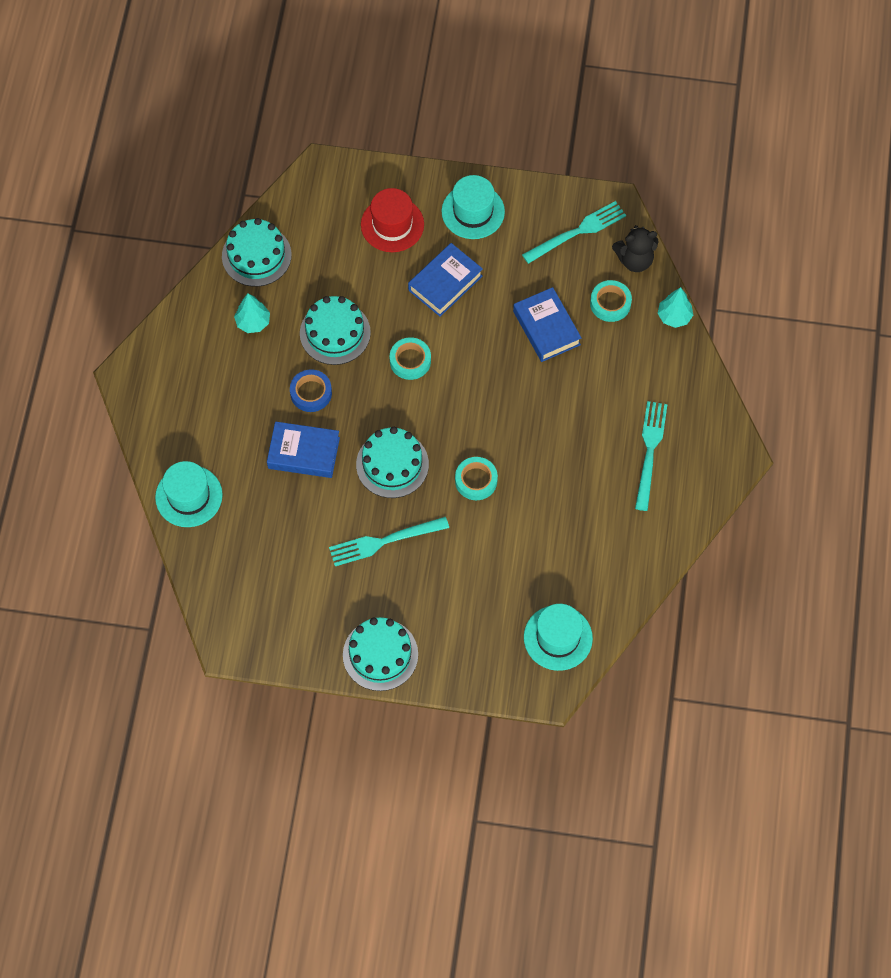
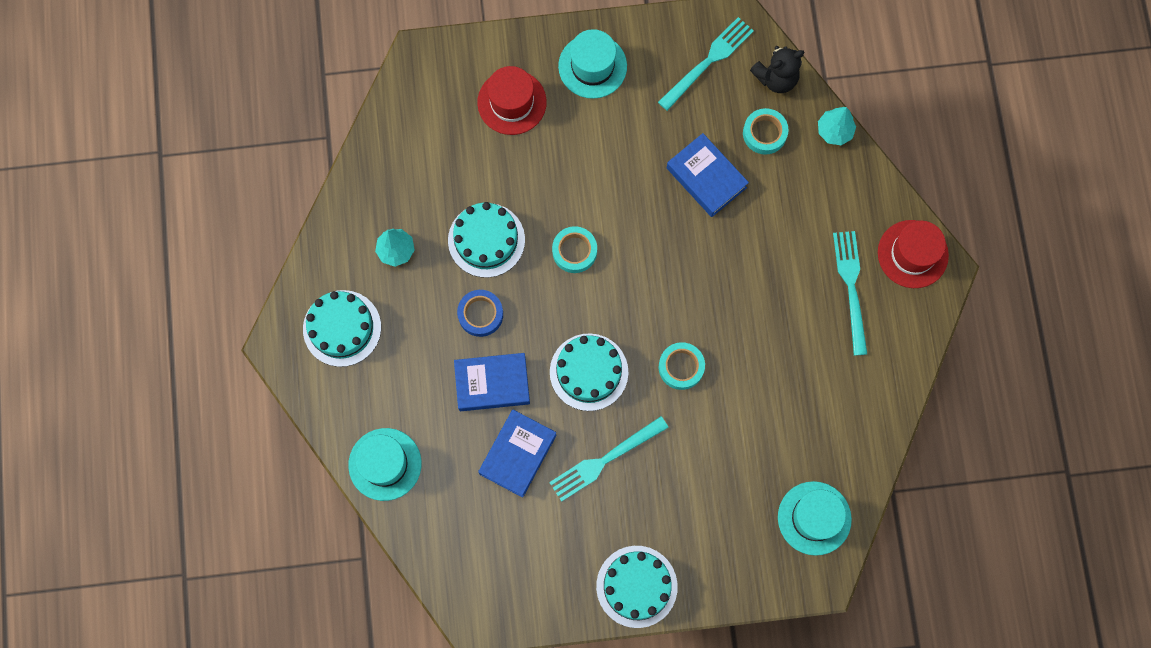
camera: 15 degrees left, 10 degrees up
(256, 255) = (378, 174): turquoise cake -> turquoise cake (342, 328)
(445, 283) = (586, 154): blue book -> blue book (517, 454)
(714, 437) = (912, 254): none -> red hat

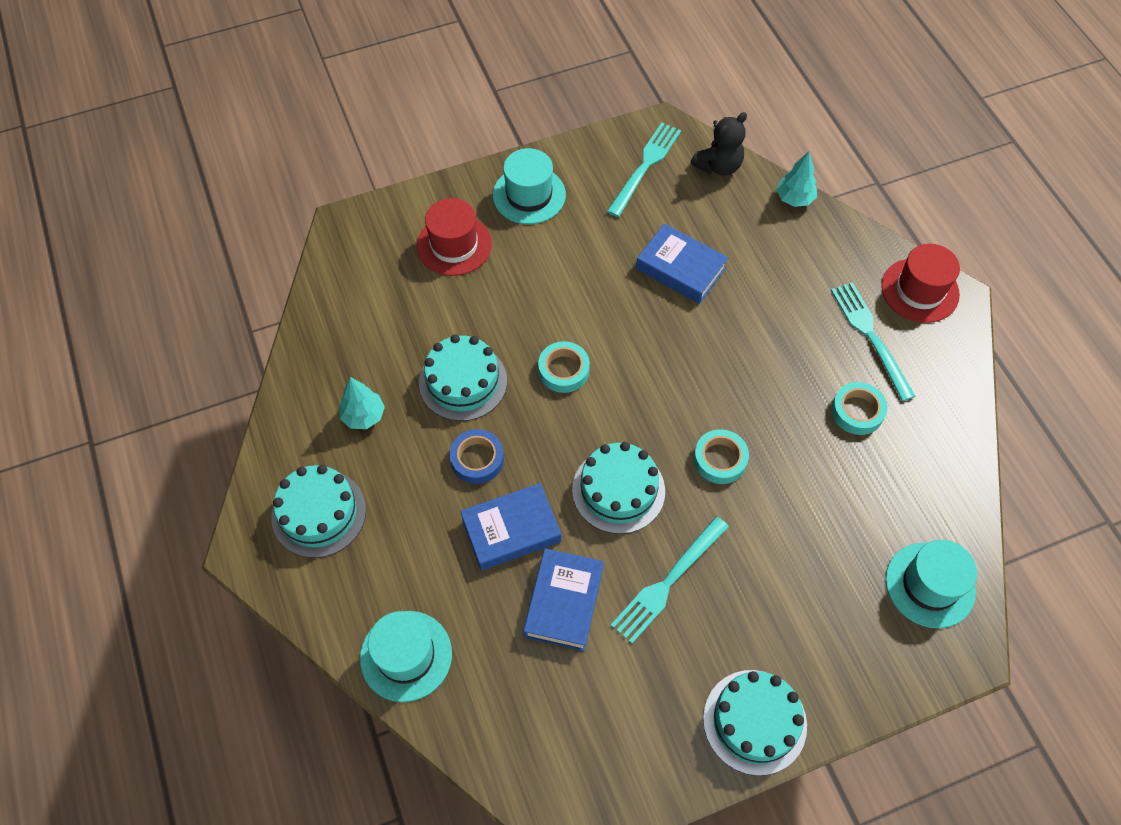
camera: 15 degrees left, 15 degrees down
(764, 133) = (725, 216): turquoise tape -> turquoise tape (857, 411)

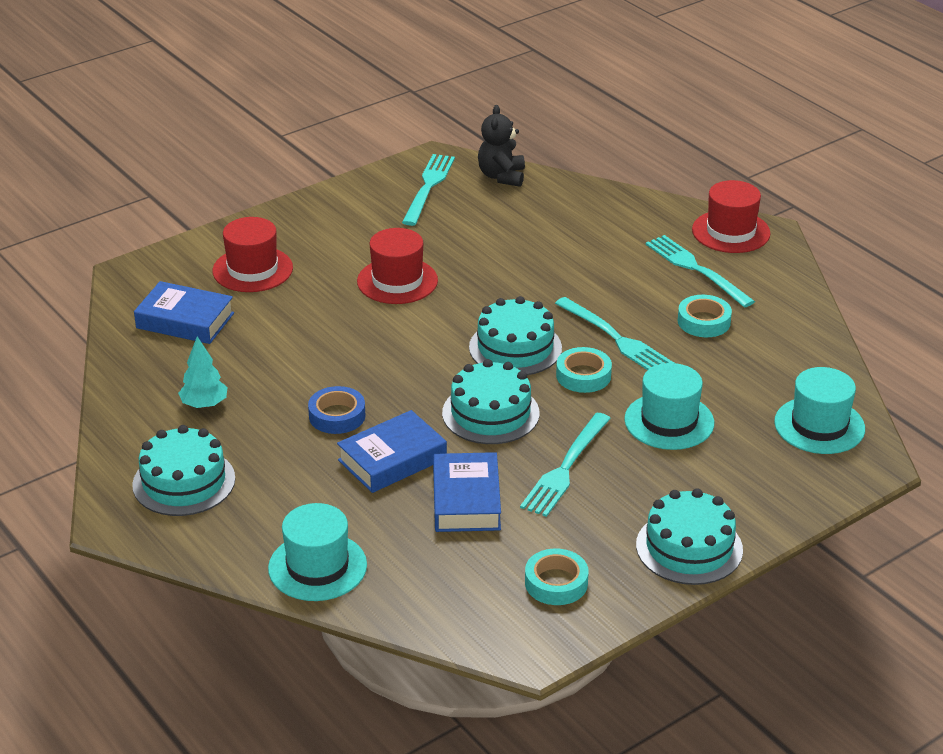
camera: 15 degrees left, 25 degrees down
(463, 382) = (300, 364): turquoise cake -> turquoise cake (515, 348)
(529, 195) = (317, 223): turquoise hat -> turquoise hat (669, 421)
(563, 370) = (401, 339): turquoise tape -> turquoise tape (556, 583)
(581, 289) = (397, 281): none -> red hat
(680, 269) = (492, 252): blue book -> blue book (185, 321)
(718, 166) = (502, 176): black teddy bear -> black teddy bear turned 150 degrees clockwise
(766, 416) = (617, 339): none -> turquoise fork
(794, 199) = (585, 188): turquoise tree -> none

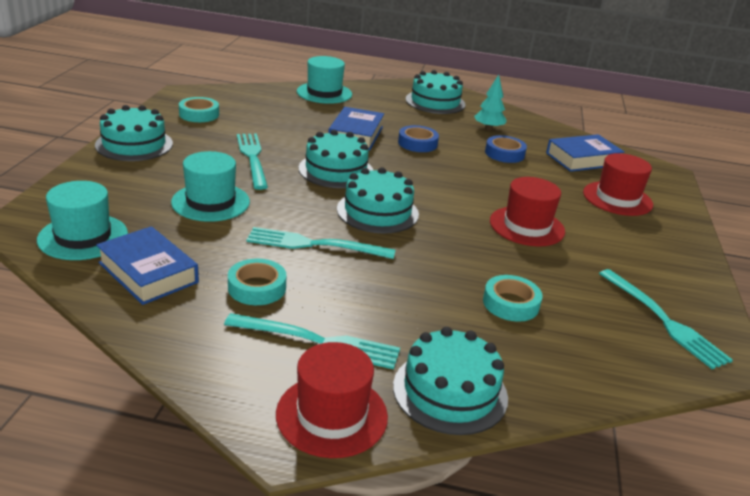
camera: 135 degrees right, 5 degrees down
(260, 361) = (504, 154): none -> blue tape
(466, 500) = (290, 130): blue book -> blue book (148, 272)
(502, 176) = (638, 368): black teddy bear -> none
(583, 375) = (306, 210): turquoise tape -> turquoise tape (510, 304)
(643, 214) = (450, 391): none -> turquoise cake

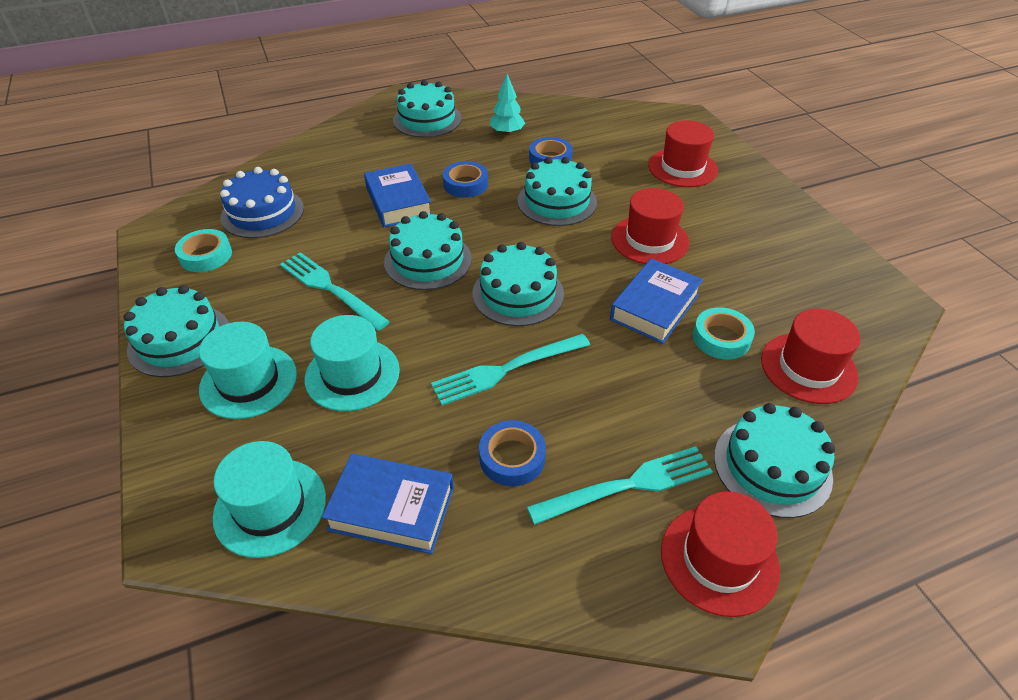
camera: 30 degrees left, 15 degrees up
(257, 288) = (512, 457): turquoise tape -> blue tape
(259, 108) = (262, 213): none -> blue cake
(324, 93) = (308, 158): turquoise hat -> turquoise hat (248, 381)
(477, 177) = (557, 201): none -> turquoise cake
(568, 355) = (808, 368): none -> red hat
(582, 159) = (615, 133): blue book -> blue book (654, 307)
(665, 321) = (832, 287): turquoise fork -> none

